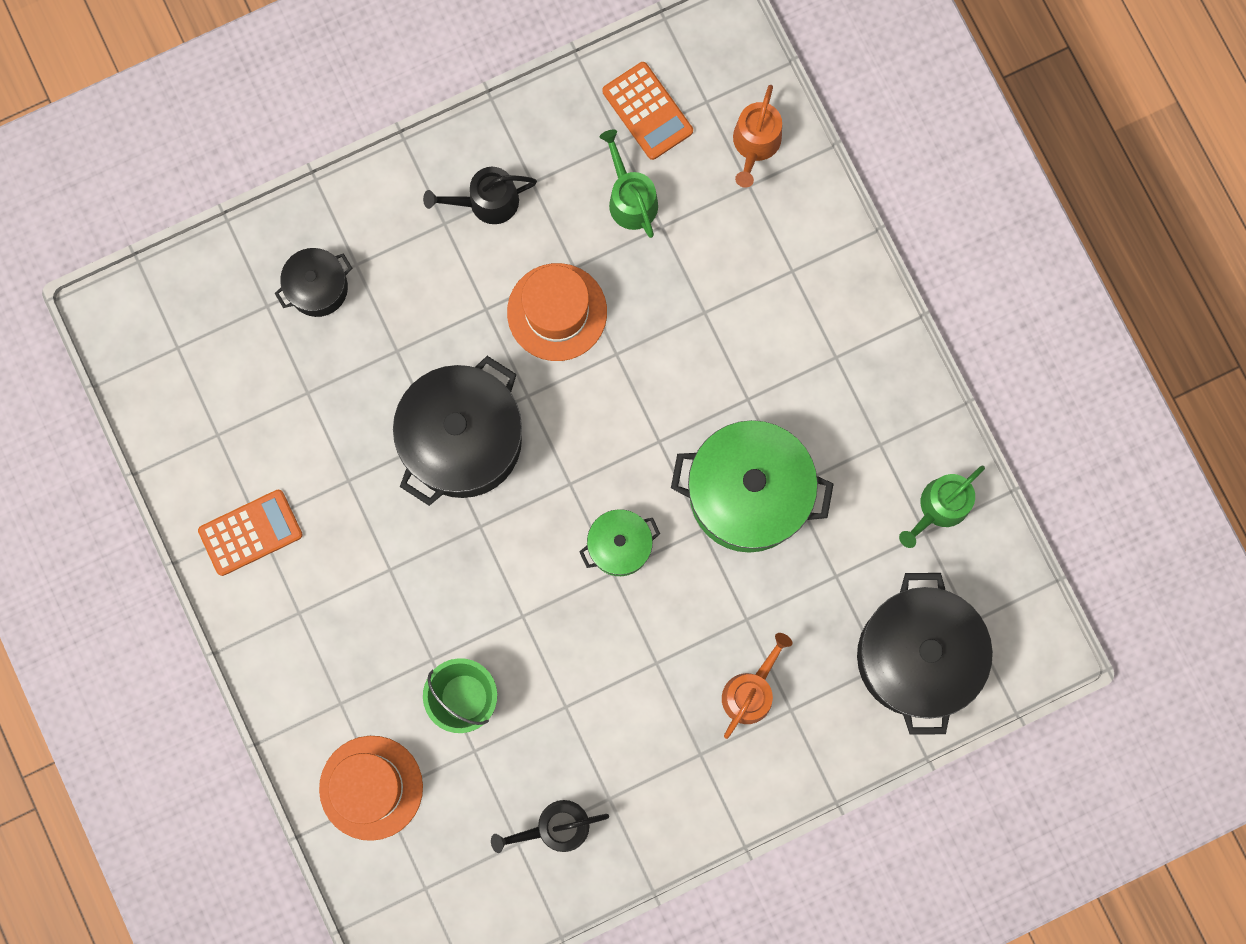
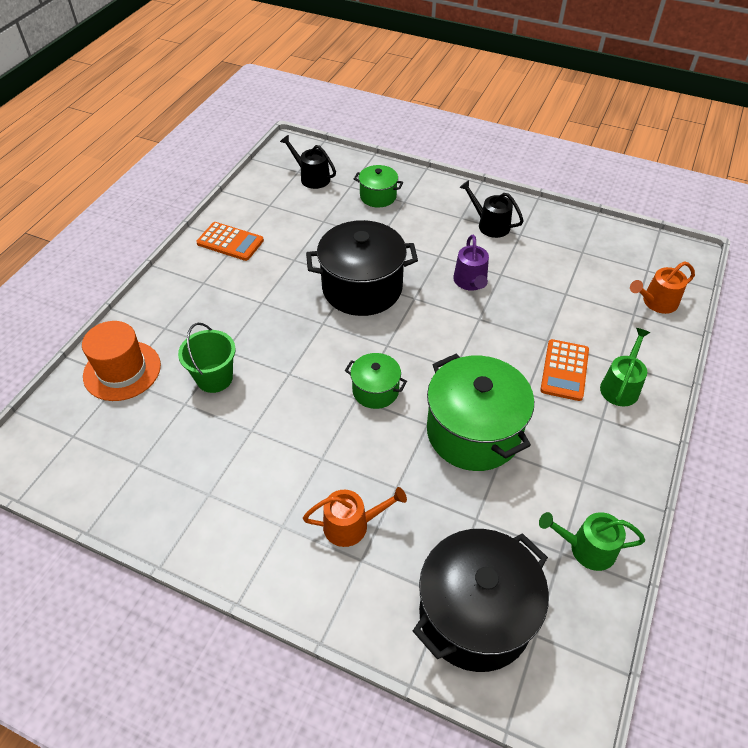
camera: 50 degrees right, 30 degrees down
(318, 288) = (378, 196): black pot -> green pot
(556, 827) = (164, 477): black watering can -> black watering can (312, 177)
(557, 312) = (470, 282): orange hat -> purple watering can
(630, 199) = (562, 273): green watering can -> green watering can (620, 386)
(647, 111) = (610, 252): orange calculator -> orange calculator (564, 370)

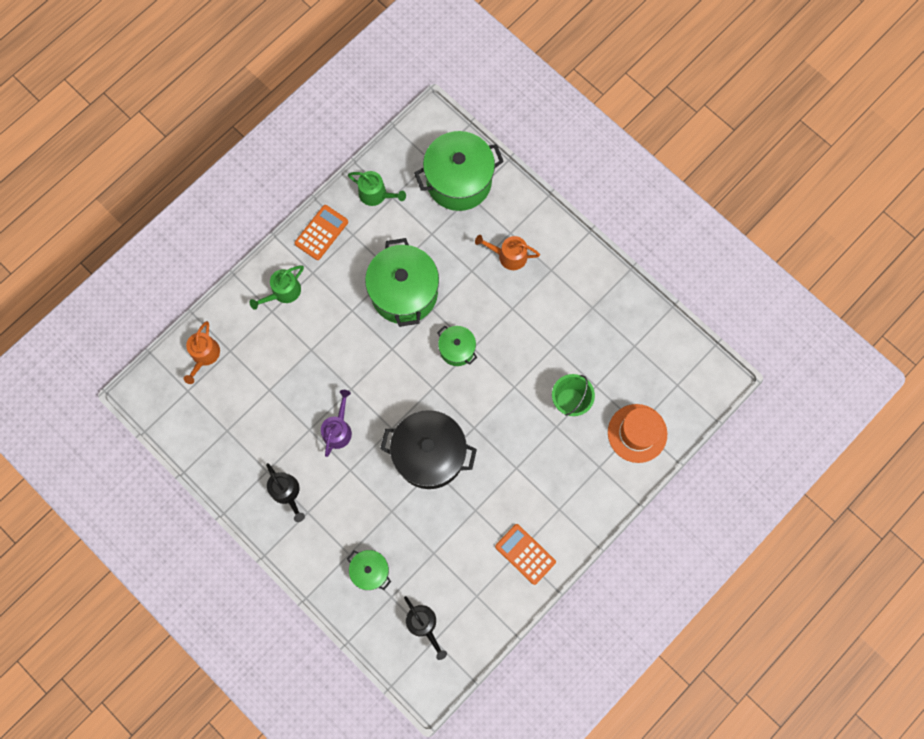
camera: 160 degrees left, 25 degrees up
(475, 615) = (459, 181): black pot -> green pot
(564, 370) = (314, 319): orange calculator -> orange calculator (321, 232)
(656, 302) = (204, 355): orange watering can -> orange watering can turned 105 degrees clockwise

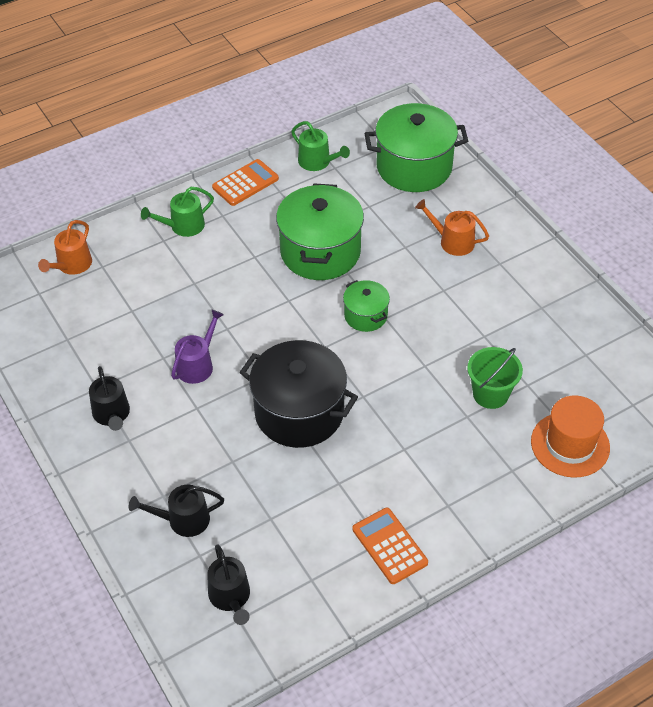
camera: 15 degrees right, 25 degrees down
(370, 571) = (183, 520): green pot -> black watering can

